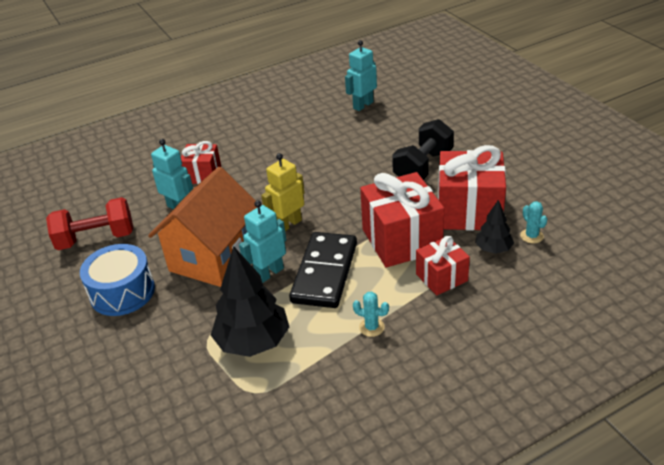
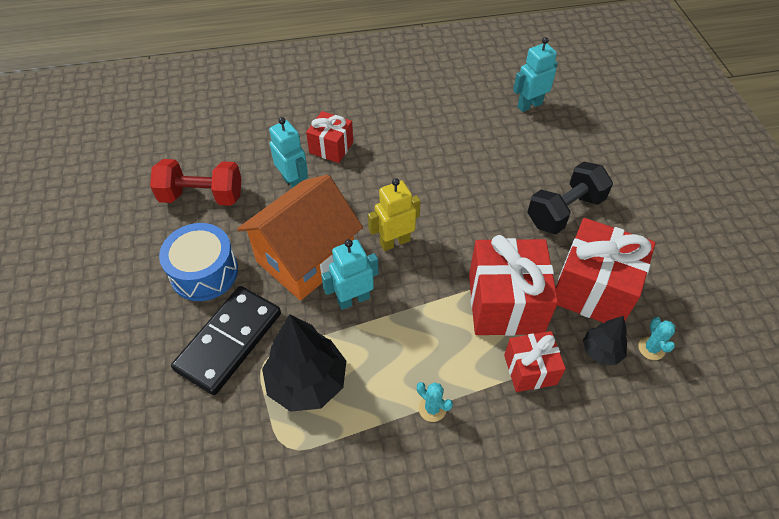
camera: 15 degrees right, 15 degrees up
(324, 272) = (409, 318): black domino -> black domino (229, 341)

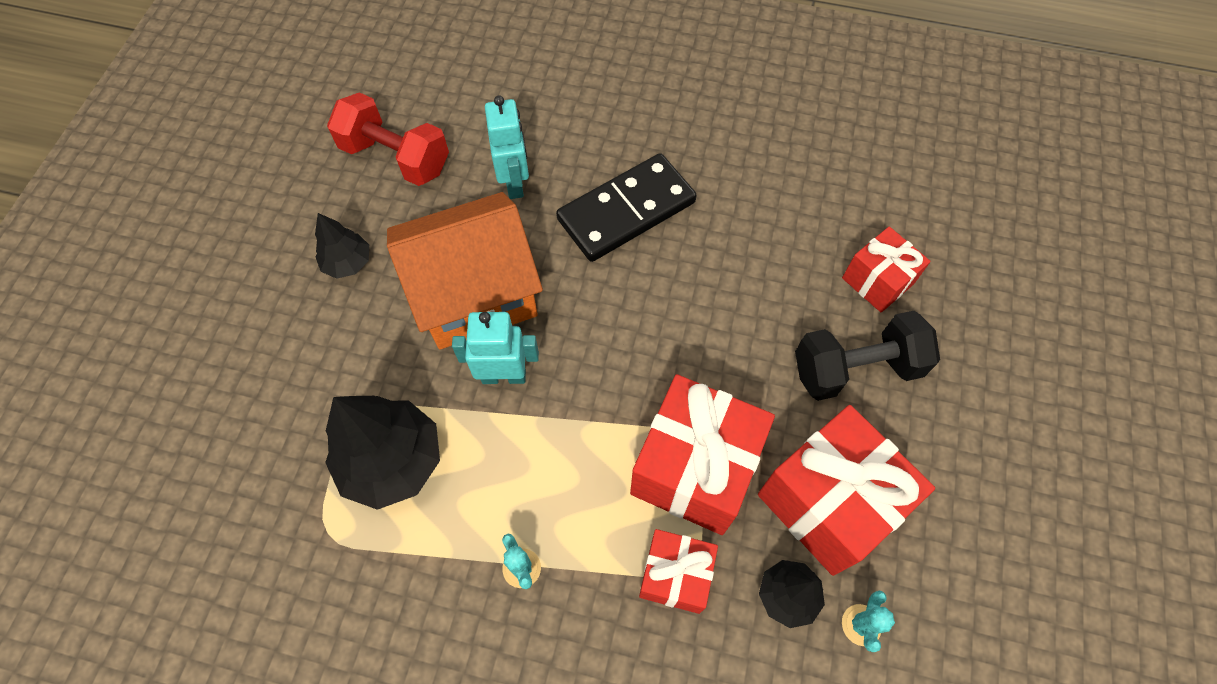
camera: 25 degrees right, 10 degrees up
(204, 272) = (348, 263): blue drum -> black tree
(229, 341) = (331, 366): black domino -> black domino (626, 210)
(331, 147) = (588, 149): red gift -> red gift (877, 281)
(394, 242) = (598, 318): yellow robot -> none
(529, 105) = (898, 185): turquoise robot -> none

